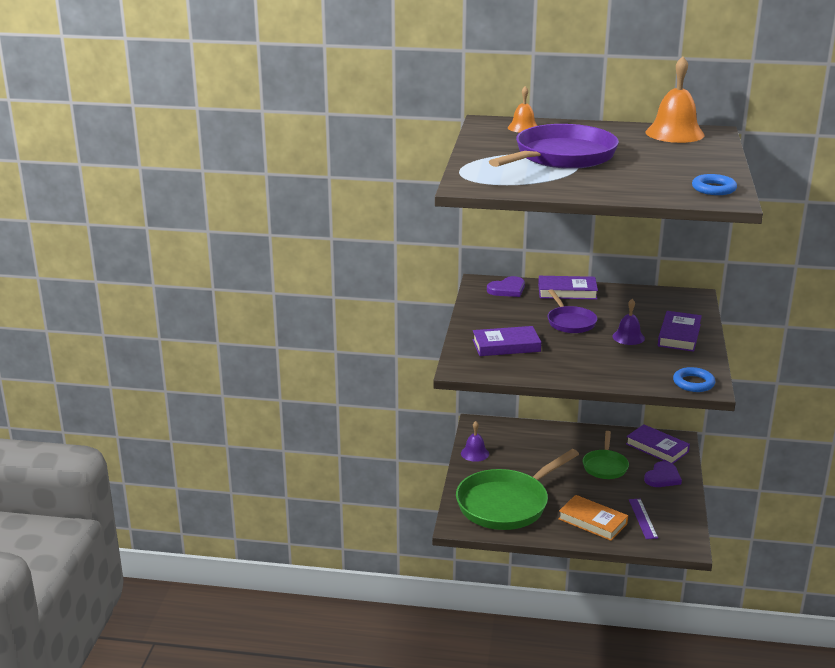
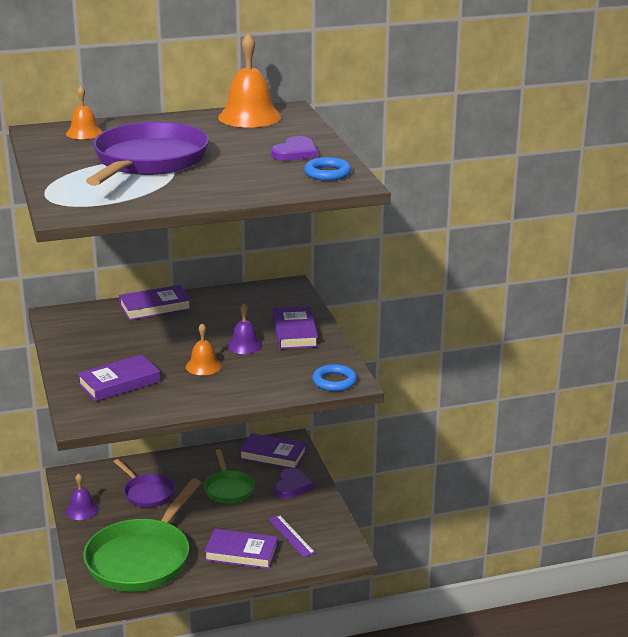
camera: 25 degrees left, 0 degrees up
(507, 289) = (88, 317): purple heart -> purple heart (295, 152)
(570, 322) = (175, 341): purple pan -> purple pan (147, 493)
(584, 347) = (203, 366): none -> orange bell
(592, 521) = (241, 553): orange book -> purple book

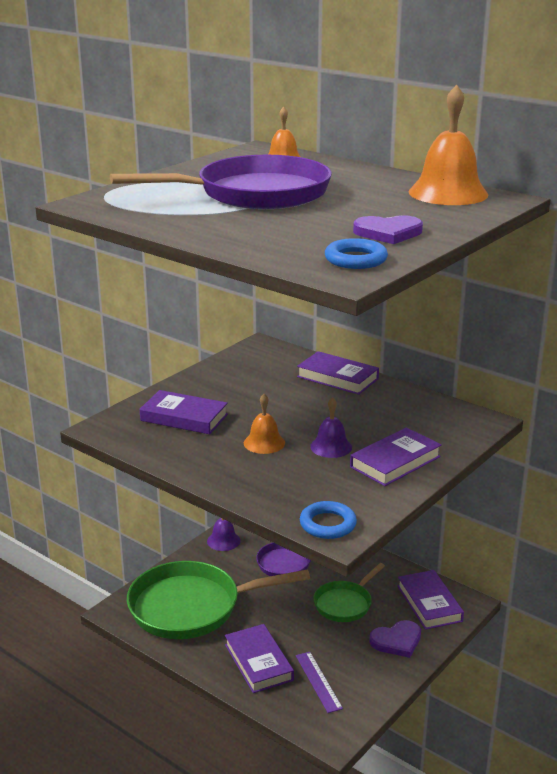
camera: 55 degrees right, 0 degrees up
(291, 536) = (318, 681): purple ruler -> purple ruler turned 45 degrees counterclockwise

